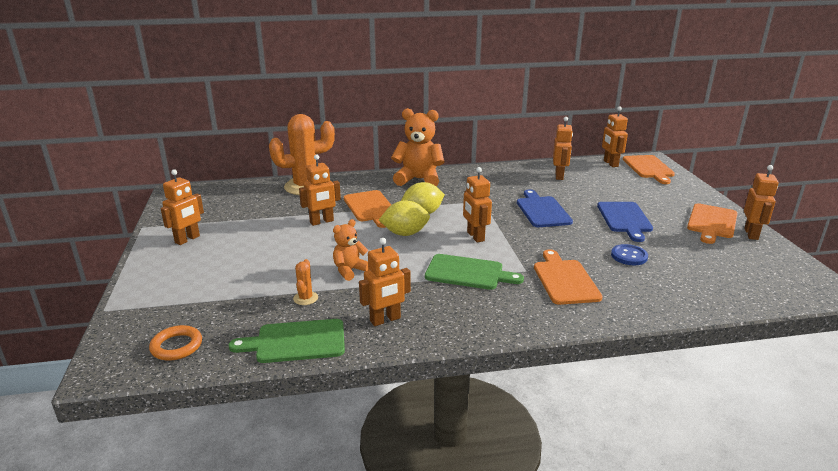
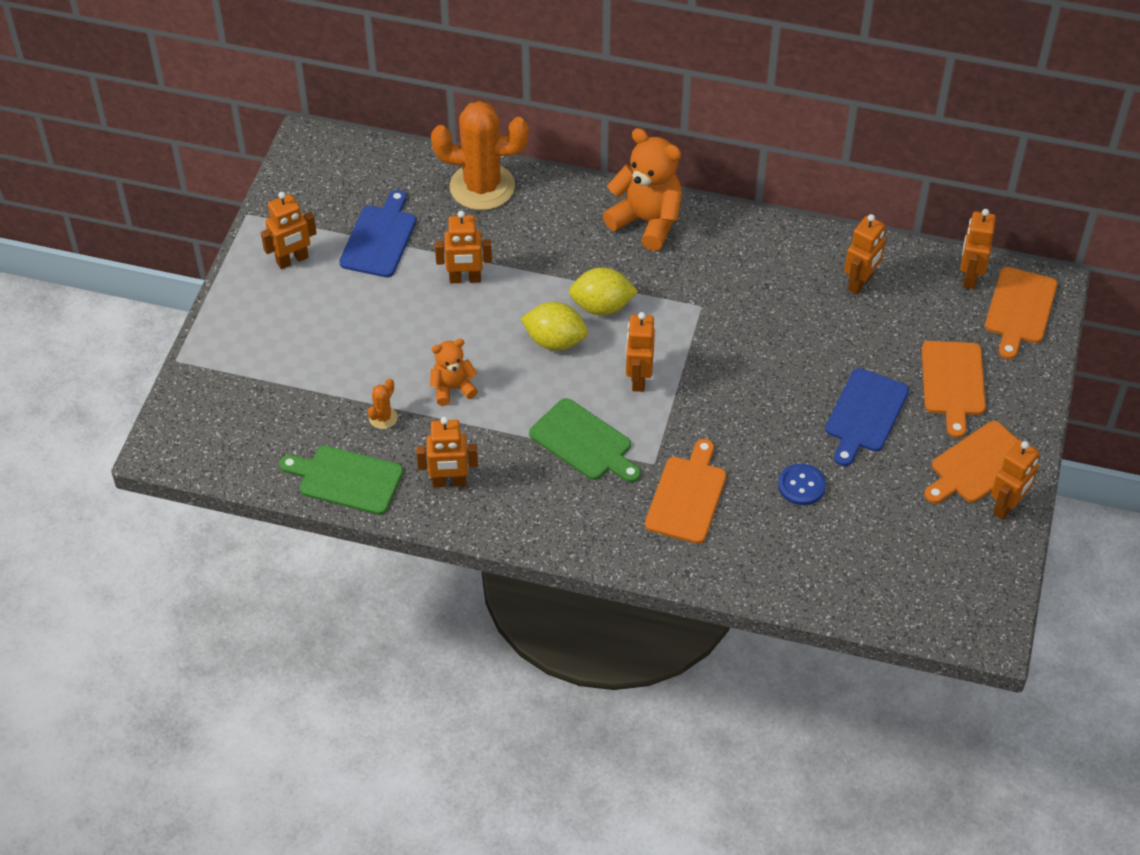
camera: 25 degrees right, 25 degrees up
(176, 346) = (232, 442): orange ring -> none
(370, 207) = (542, 268): orange cutting board -> orange cutting board (953, 382)
(542, 211) = (767, 356): blue cutting board -> blue cutting board (379, 238)

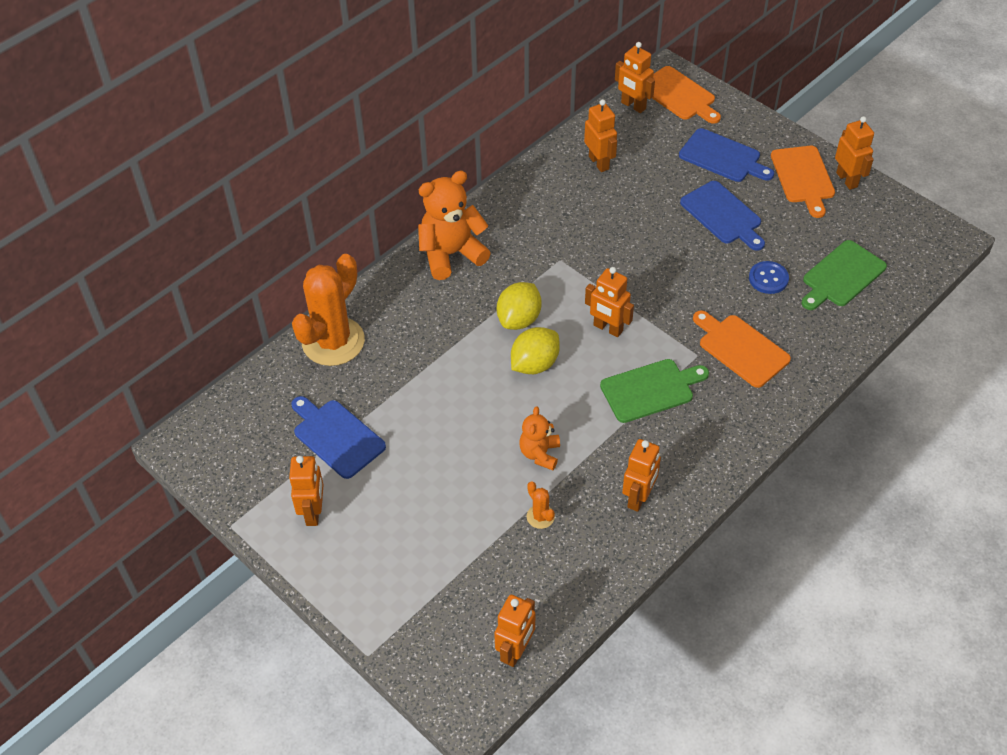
camera: 60 degrees left, 0 degrees up
(346, 479) = (592, 572): green cutting board -> green cutting board (841, 276)
(465, 279) = (426, 395): orange robot -> orange robot (516, 651)
(953, 382) = (723, 157): orange cutting board -> blue cutting board

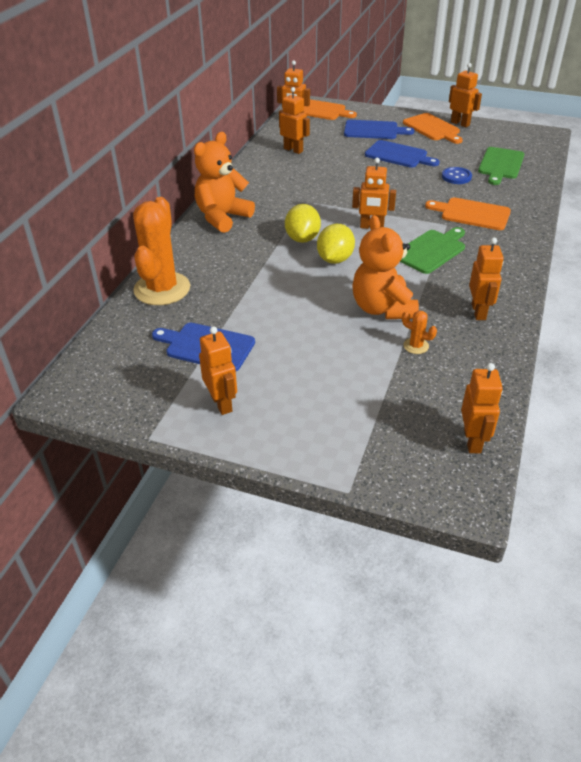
camera: 25 degrees left, 10 degrees down
(540, 454) = (382, 308): orange teddy bear -> orange teddy bear, size x1.77

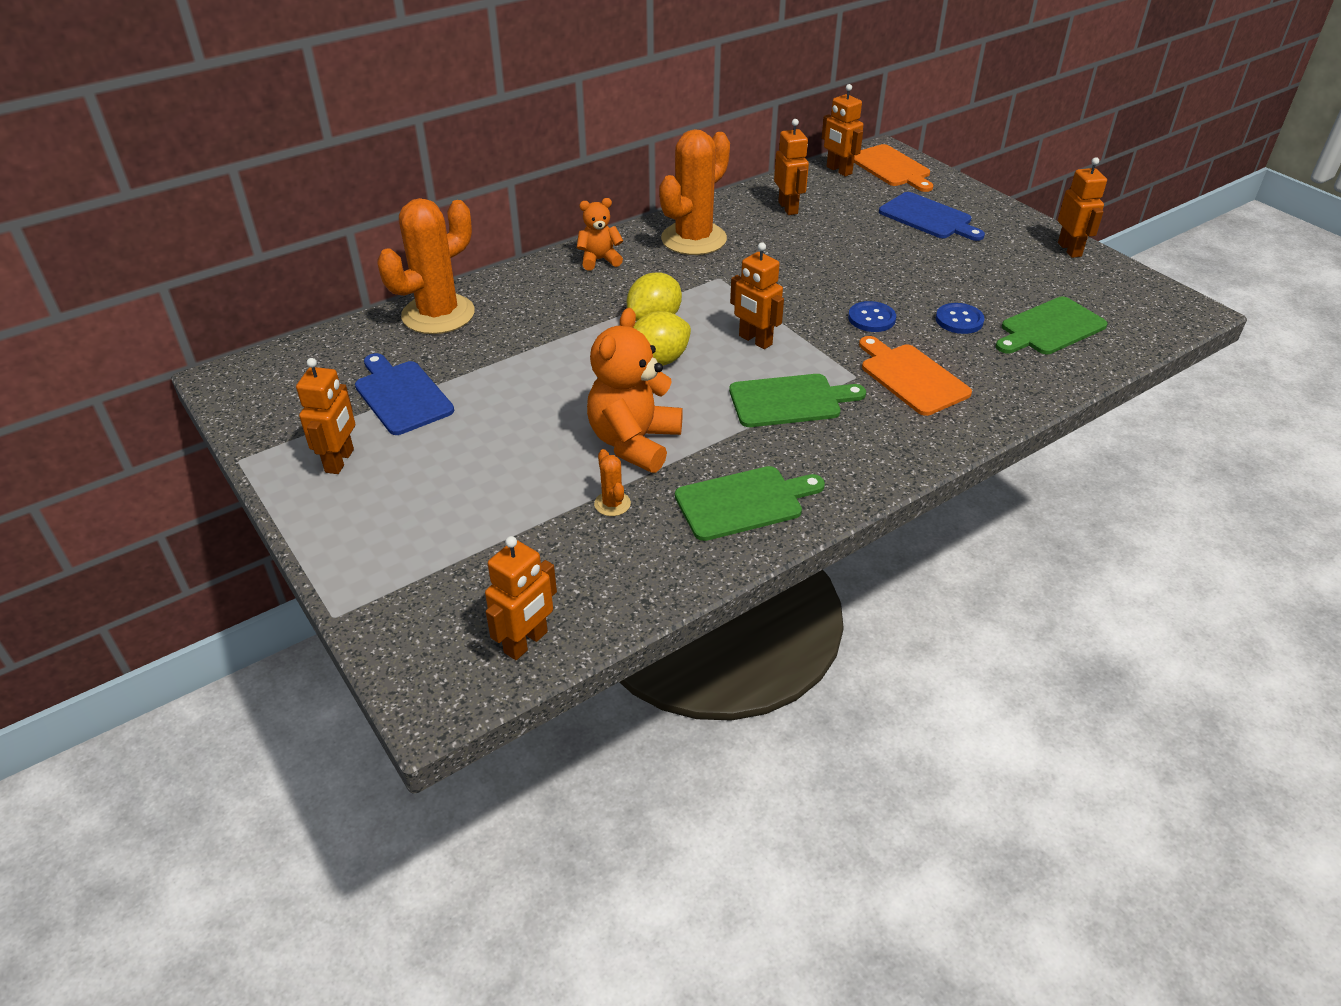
camera: 35 degrees right, 0 degrees up
(222, 217) = (599, 260): orange teddy bear -> orange teddy bear, size x0.56
(263, 185) = (693, 239): none -> orange cactus
(398, 155) = (917, 262): blue cutting board -> none
(414, 192) = (871, 318): none -> blue button
(432, 128) = (1018, 242): orange cutting board -> none
(479, 312) = (743, 502): orange robot -> green cutting board

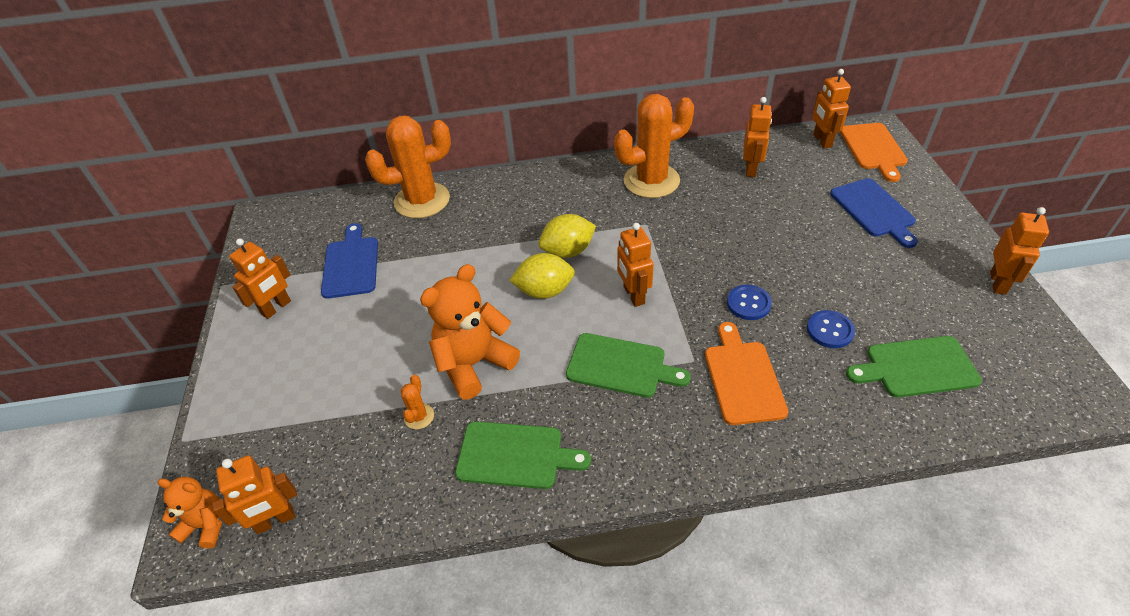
camera: 30 degrees right, 5 degrees up
(599, 260) = (566, 182): orange teddy bear -> orange teddy bear (206, 525)

